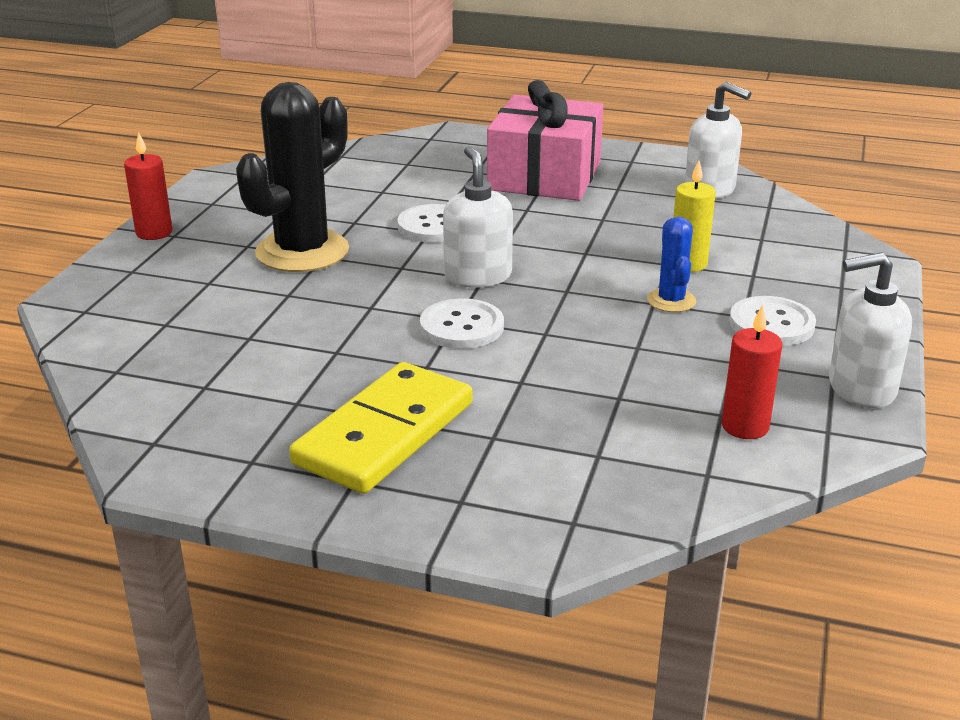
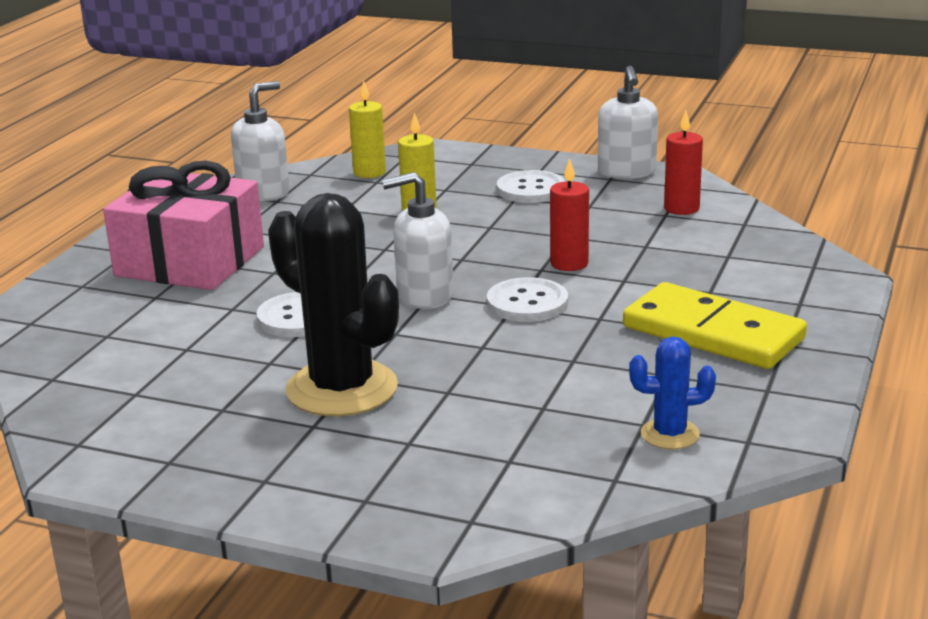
camera: 85 degrees left, 5 degrees down
(154, 233) = (251, 496): red candle -> red candle (569, 263)
(671, 301) = (487, 220): blue cactus -> blue cactus (670, 434)
(785, 234) = (369, 172): none -> yellow candle

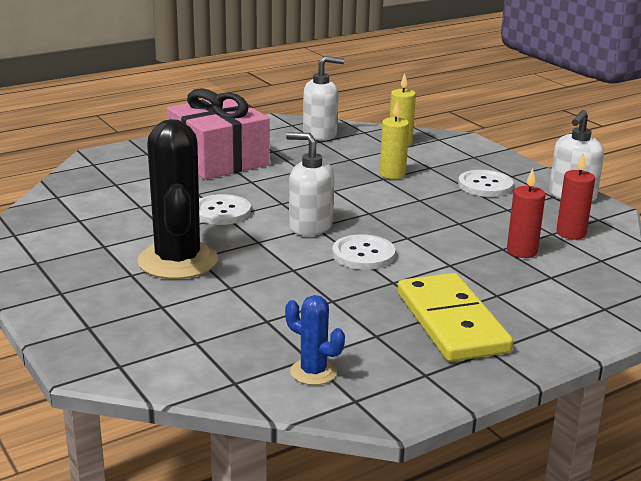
camera: 35 degrees right, 0 degrees up
(569, 263) = (431, 240): red candle -> red candle (522, 251)

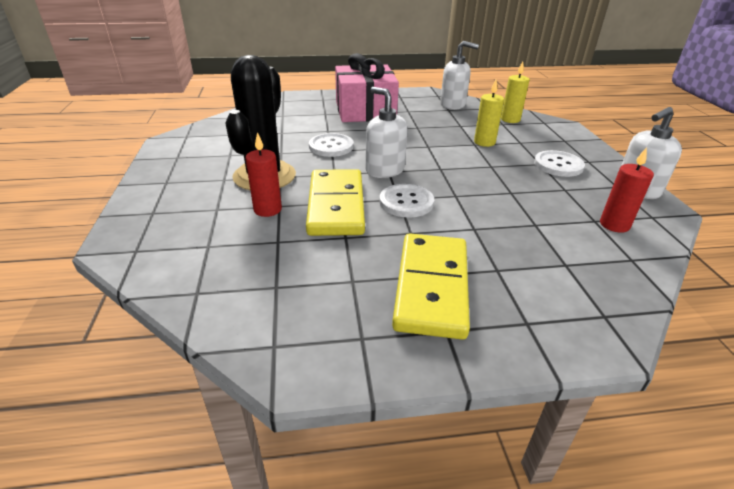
camera: 25 degrees right, 10 degrees up
(293, 273) = (336, 205): none -> yellow domino
(313, 372) = (266, 303): blue cactus -> none
(522, 251) = (552, 232): red candle -> red candle (267, 209)

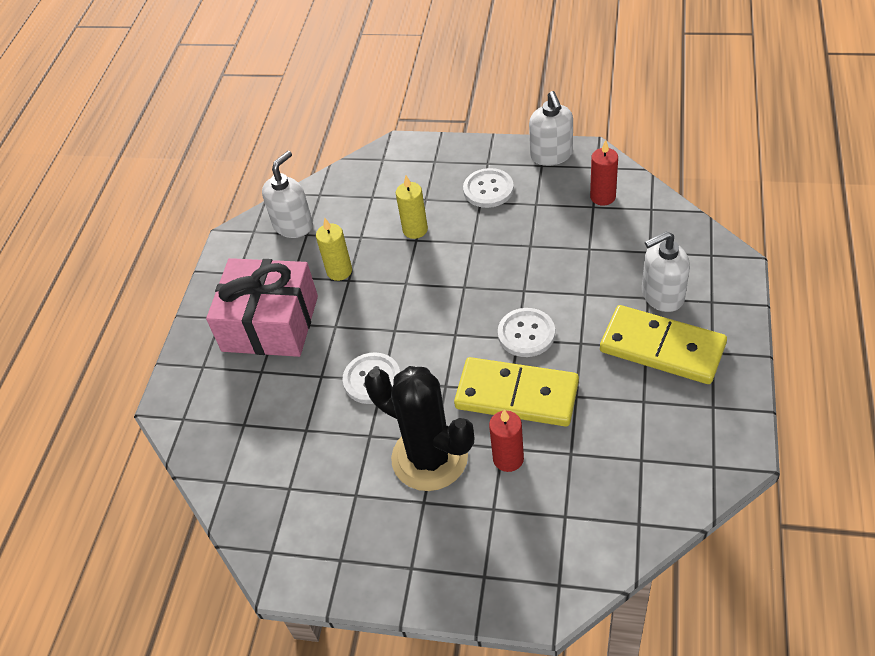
camera: 65 degrees left, 15 degrees up
(384, 170) = (452, 337): white soap dispenser -> white soap dispenser (662, 295)
(510, 119) = (363, 186): yellow candle -> yellow candle (339, 271)

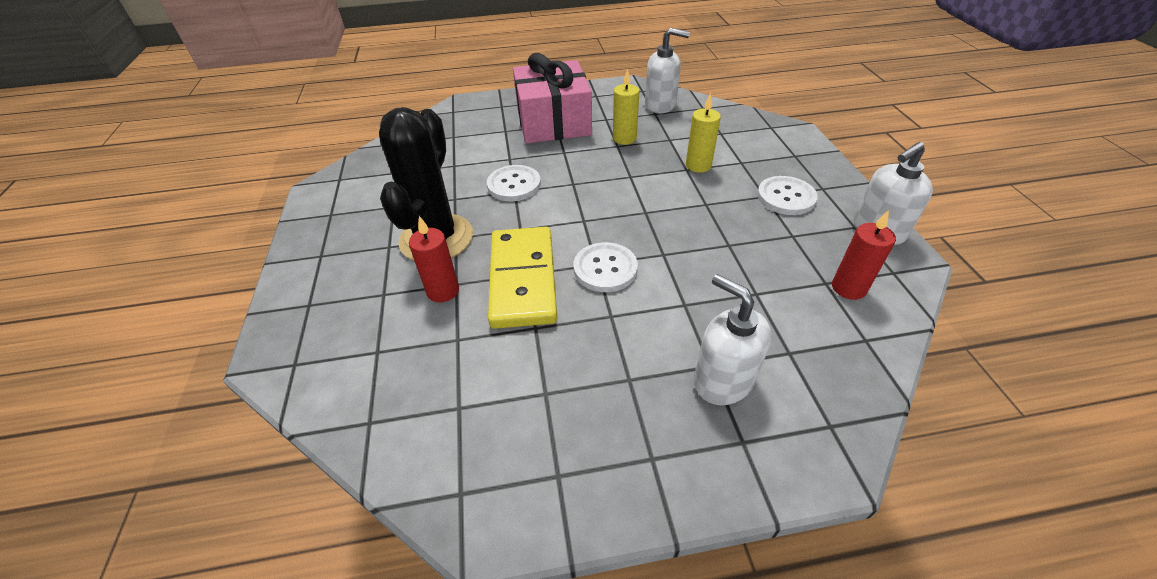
camera: 65 degrees right, 5 degrees down
(662, 347) = (636, 396): yellow domino -> none

